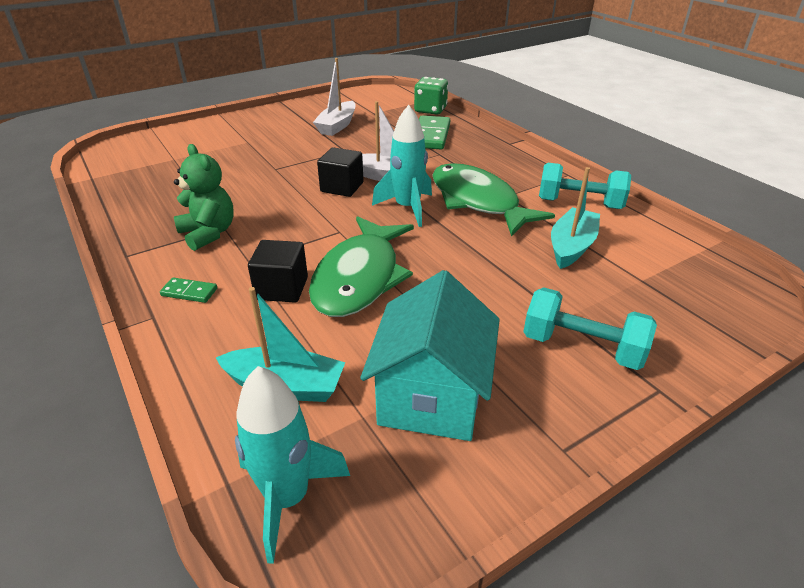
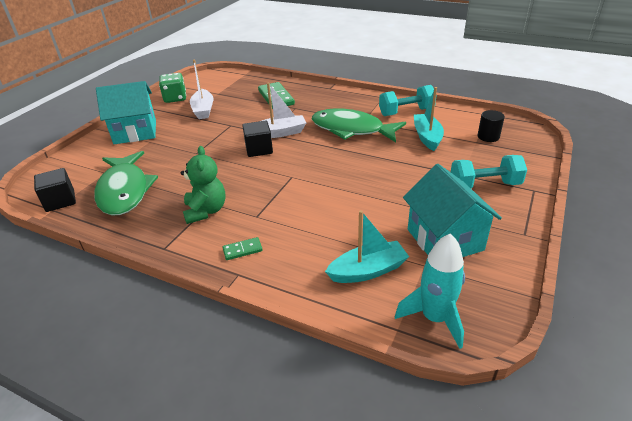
camera: 30 degrees left, 0 degrees up
(208, 233) = (206, 211): green teddy bear -> green teddy bear turned 60 degrees clockwise
(247, 128) = (135, 132): none -> turquoise house
(282, 288) = (299, 223): black cube -> black cube (60, 201)
(360, 278) = (337, 198): green fish -> green fish (125, 191)
(407, 208) = (316, 148): turquoise rocket -> none
(430, 110) = (255, 80): green dice -> green dice (175, 98)
(671, 280) = (488, 137): none -> black cylinder

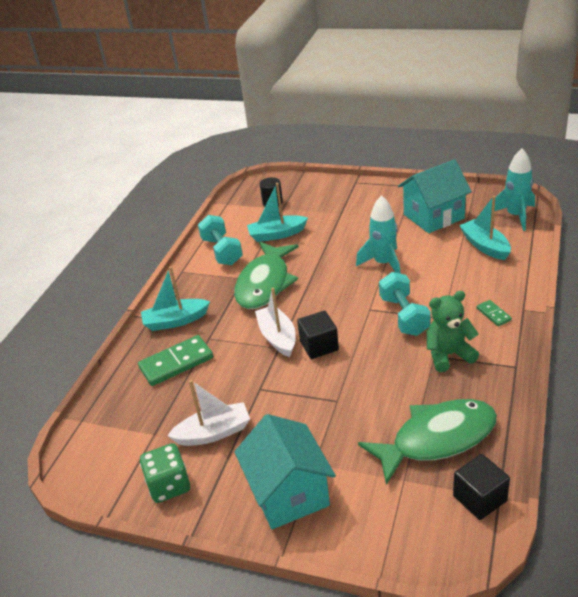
camera: 95 degrees left, 0 degrees up
(321, 96) = (175, 321): none -> turquoise boat
(358, 192) = (383, 263): none -> turquoise rocket
(484, 185) = (355, 202): turquoise dumbbell -> turquoise dumbbell (404, 316)

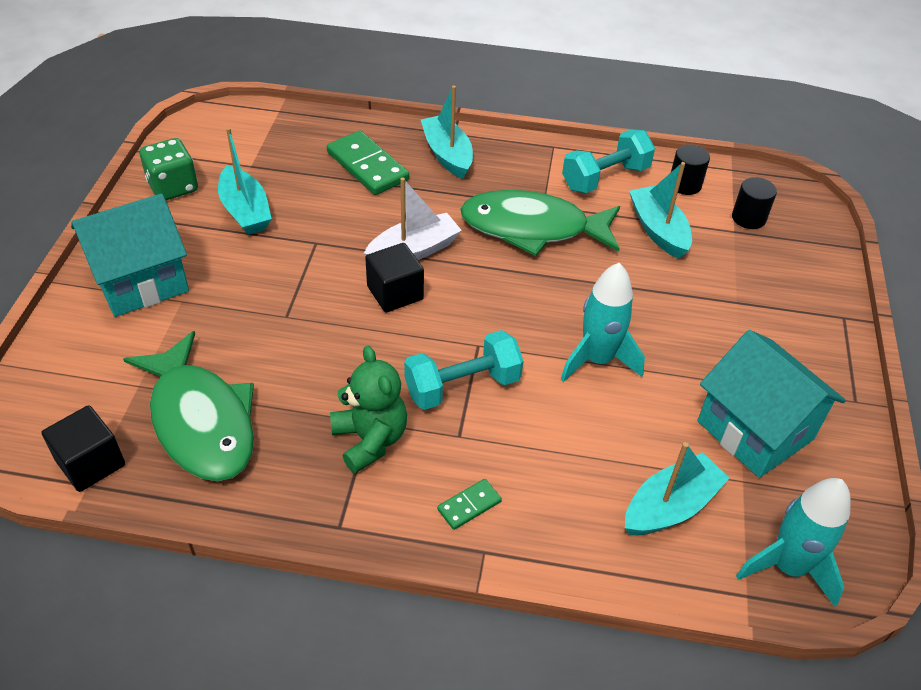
camera: 75 degrees right, 10 degrees up
(213, 433) = (245, 211): white boat -> turquoise boat
(236, 221) = (685, 184): none -> black cylinder

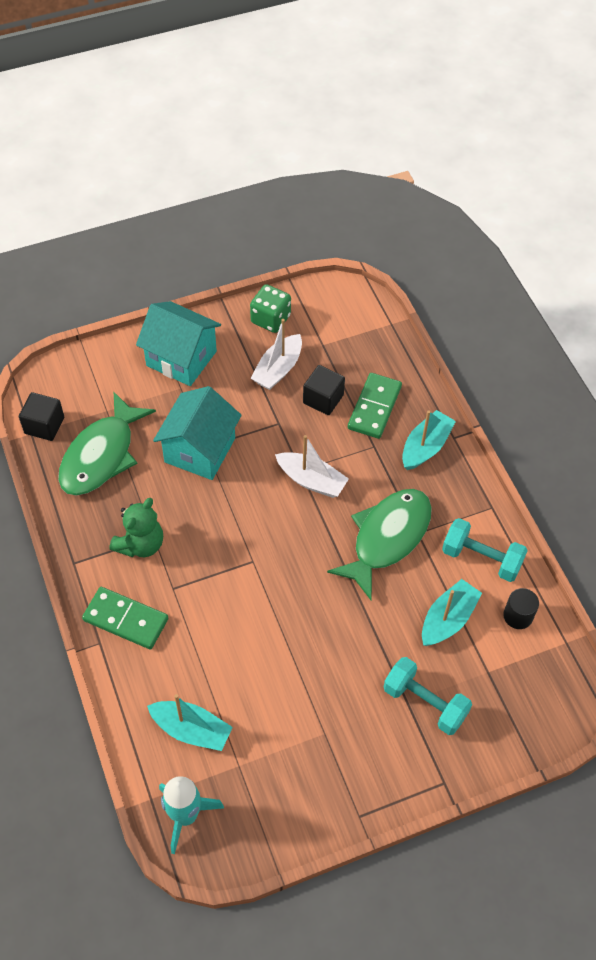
camera: 60 degrees right, 10 degrees up
(245, 211) = (278, 369): turquoise boat -> white boat
(395, 293) = (265, 491): black cube -> black cube (323, 399)
(462, 386) = (212, 570): turquoise dumbbell -> turquoise dumbbell (425, 703)
(469, 505) = (126, 619): green domino -> green domino, size x1.98
(532, 228) = (387, 538): green fish -> green fish turned 60 degrees clockwise
(597, 360) = (287, 636): turquoise rocket -> none
(748, 218) = (512, 676): black cylinder -> none
(755, 430) = (287, 758): turquoise house -> turquoise house (200, 450)

